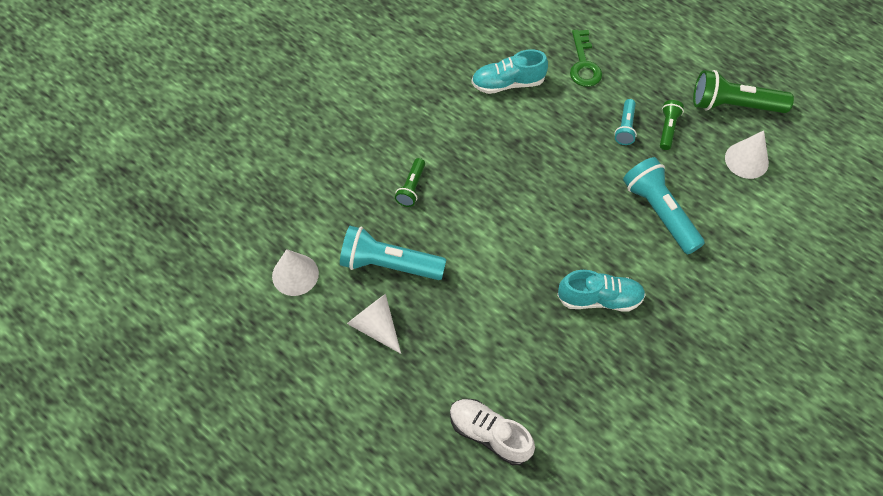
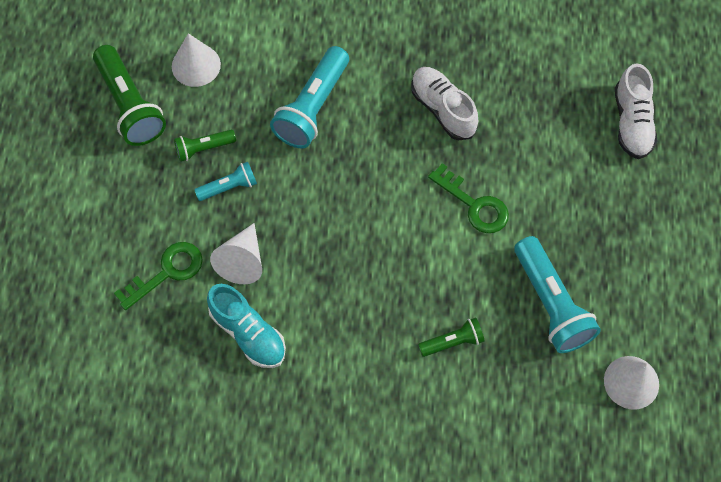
camera: 125 degrees left, 5 degrees up
(376, 326) = (618, 272): white cone -> white cone (242, 261)
(502, 267) = (474, 205): none -> green key
(599, 298) = (442, 109): turquoise shoe -> white shoe

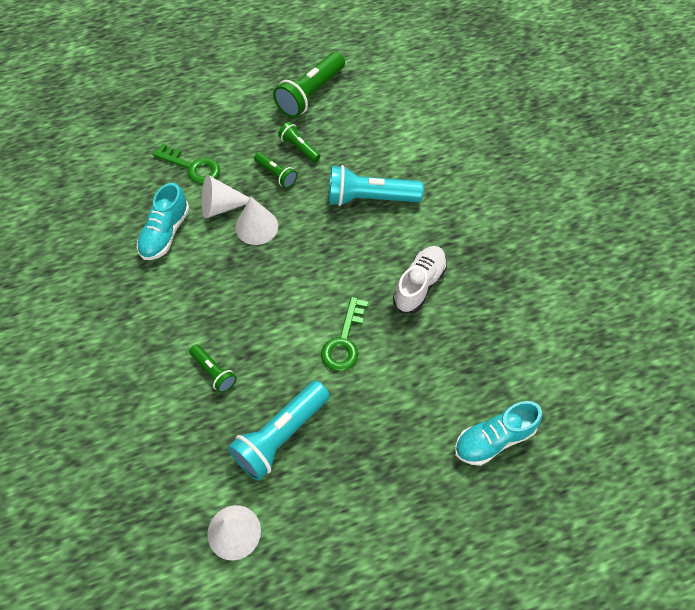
camera: 65 degrees right, 5 degrees down
(196, 65) = (364, 116): white cone -> white cone (256, 226)
(229, 187) = (276, 175): turquoise flashlight -> green flashlight
(632, 122) = (494, 439): white shoe -> turquoise shoe

